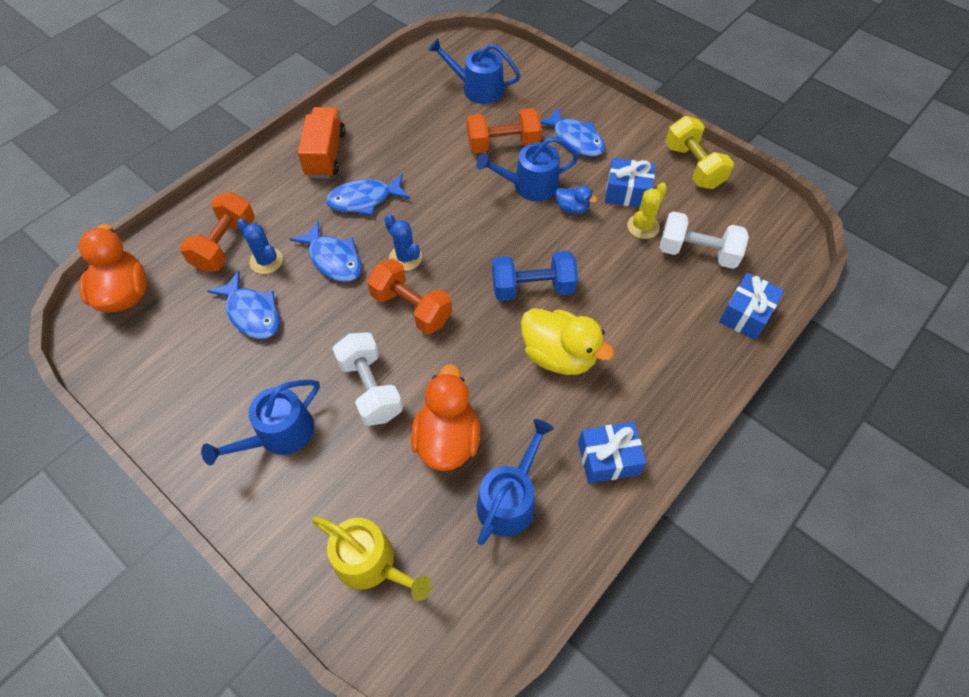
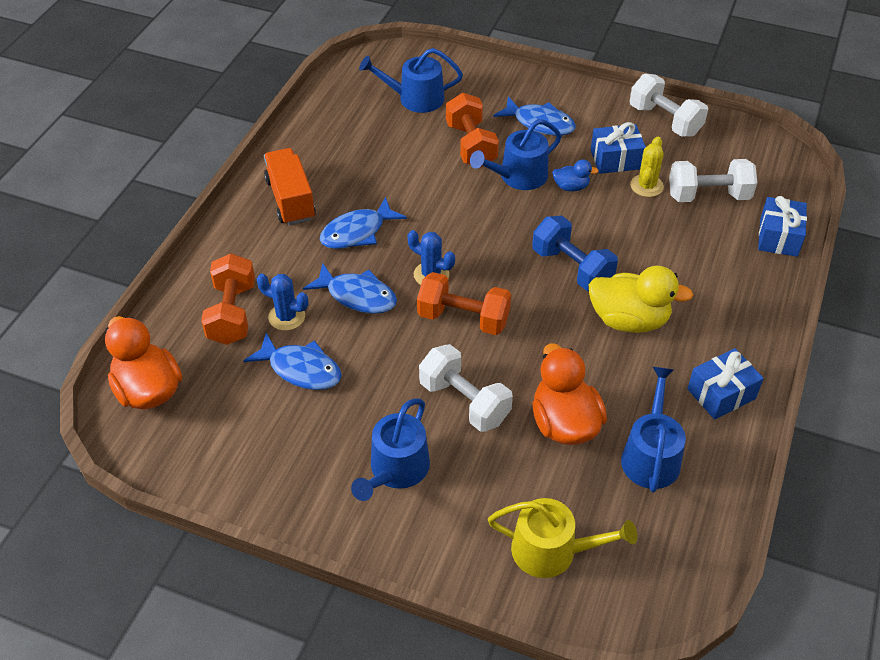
camera: 20 degrees left, 10 degrees down
(503, 144) = (471, 145): orange dumbbell -> orange dumbbell turned 75 degrees counterclockwise
(532, 288) = (572, 268): blue dumbbell -> blue dumbbell turned 75 degrees clockwise
(693, 166) = (665, 120): yellow dumbbell -> white dumbbell

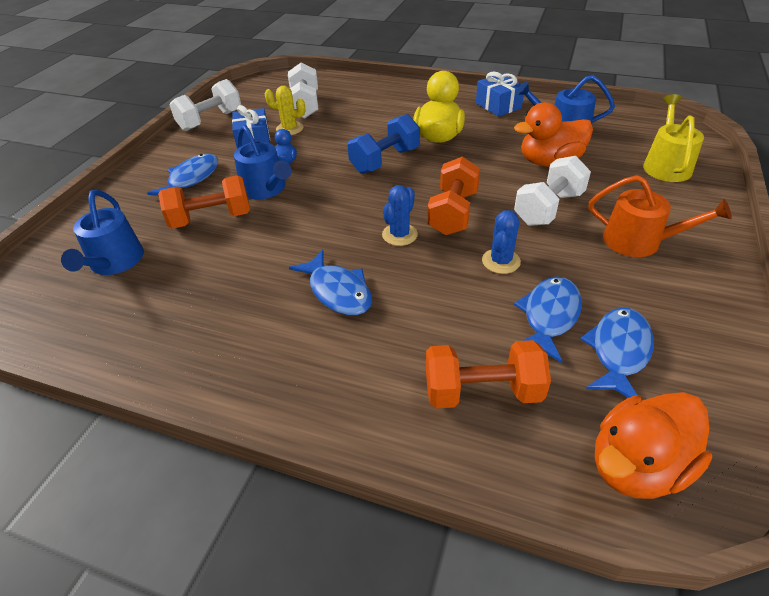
camera: 90 degrees left, 5 degrees down
(286, 317) = (476, 337): blue cactus -> blue cactus (501, 261)
(290, 199) = (275, 358): orange truck -> none
(357, 296) = (435, 283): blue fish -> blue fish (618, 351)
(396, 470) = (639, 241): blue watering can -> orange watering can
(778, 237) = (350, 84): blue gift -> none

